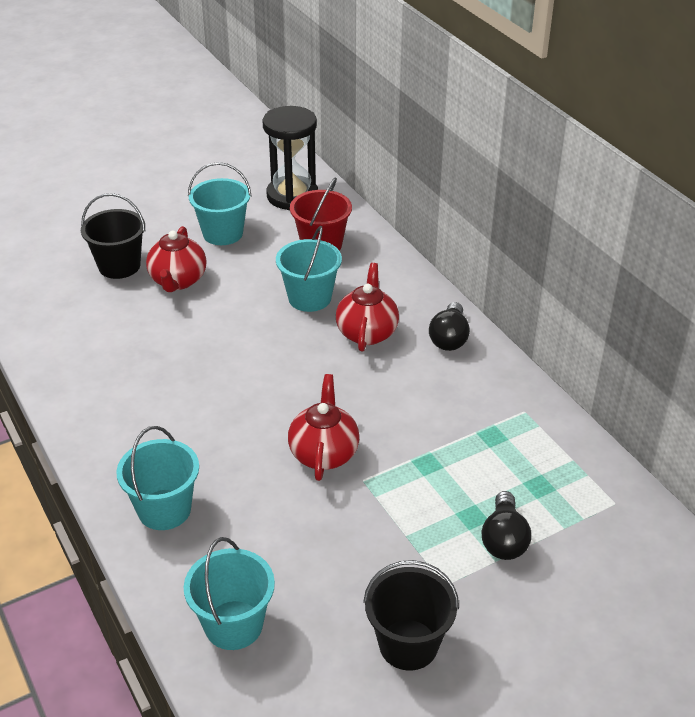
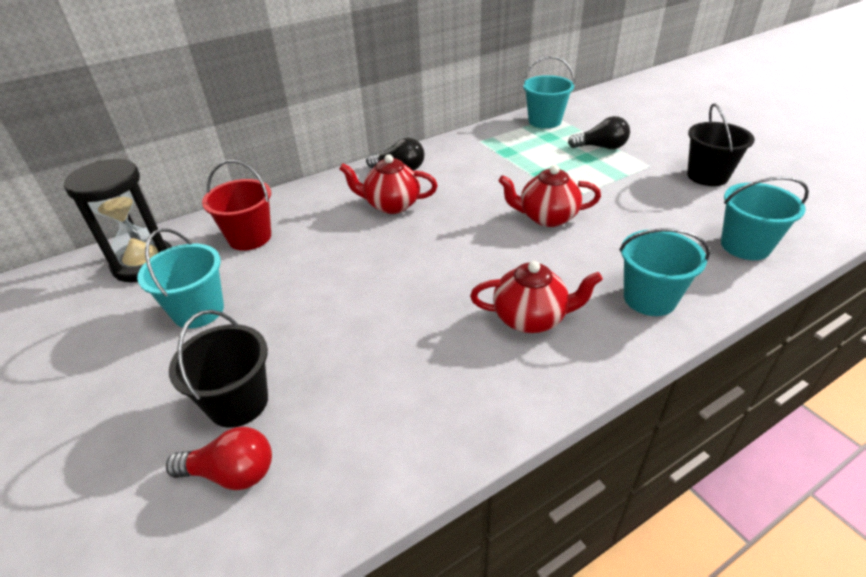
camera: 90 degrees left, 0 degrees up
(62, 271) = (232, 473): none -> red light bulb
(178, 281) = (287, 337): red teapot -> red teapot (531, 318)
(309, 298) = (337, 238): turquoise bucket -> turquoise bucket (544, 121)

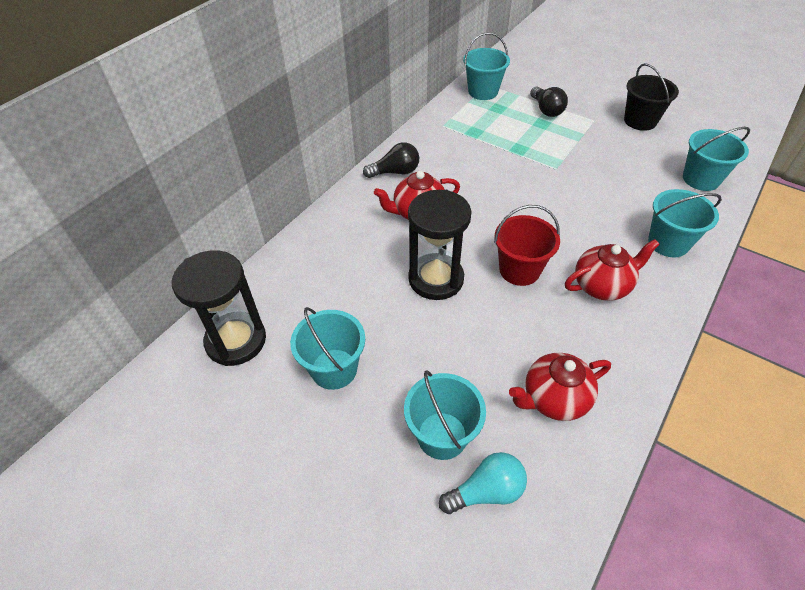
camera: 25 degrees left, 10 degrees up
(232, 473) = (486, 491): red light bulb -> turquoise light bulb
(238, 402) = (442, 435): black bucket -> turquoise bucket
(250, 237) = (316, 282): red bucket -> red bucket (519, 270)
(358, 263) = (436, 279): none -> black hourglass
(547, 217) = (551, 191): red teapot -> red teapot (554, 399)
(601, 147) = (546, 110): black light bulb -> black light bulb turned 90 degrees clockwise

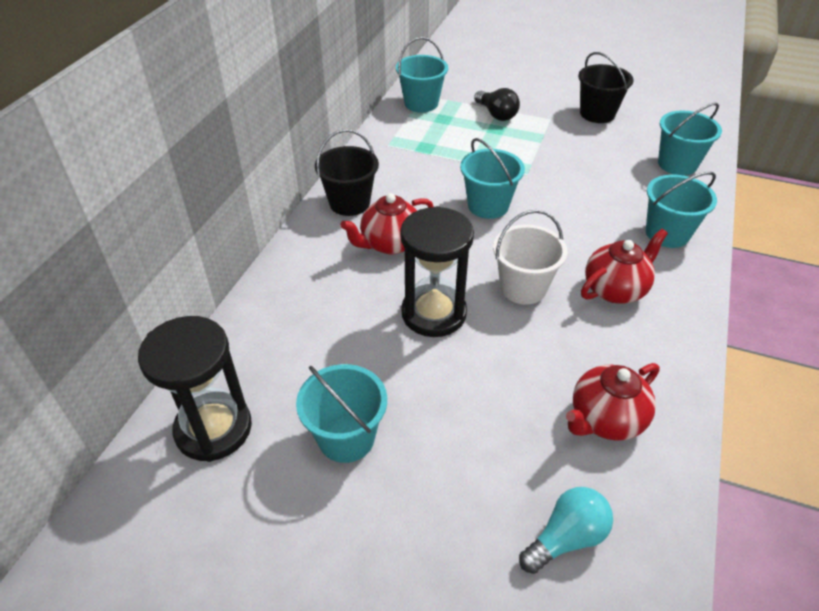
camera: 15 degrees left, 5 degrees down
(395, 172) = (349, 203): black light bulb -> black bucket
(442, 435) = (496, 486): turquoise bucket -> turquoise bucket (488, 205)
(519, 270) = (523, 287): red bucket -> white bucket

